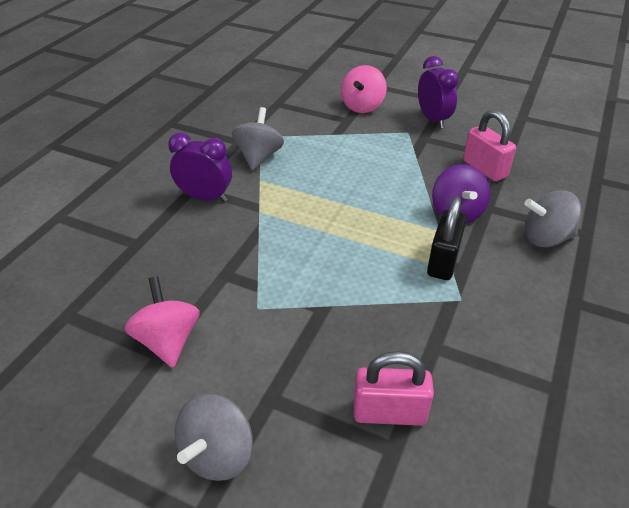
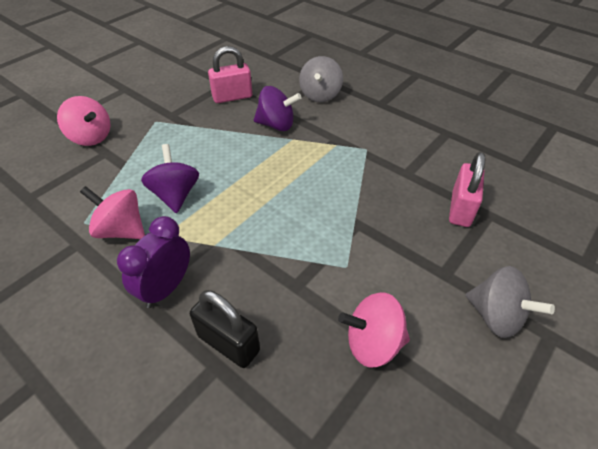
camera: 75 degrees left, 5 degrees up
(259, 157) = (121, 230): grey spinning top -> pink spinning top
(311, 173) = (175, 195): none -> purple spinning top
(433, 119) = (148, 103): purple clock -> none
(443, 261) = (326, 146): black padlock -> black padlock (228, 343)

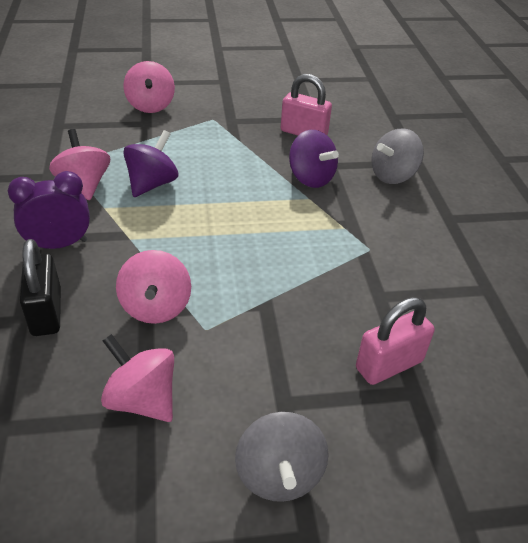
camera: 40 degrees right, 5 degrees down
(298, 277) = (156, 307): none -> pink spinning top

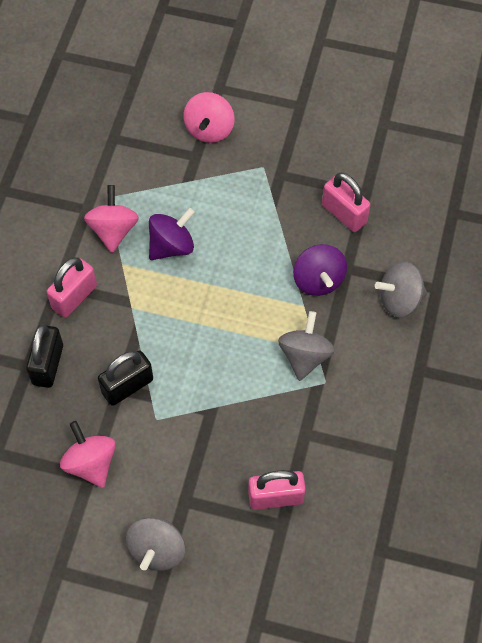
camera: 25 degrees right, 20 degrees up
(59, 244) = (74, 297): purple clock -> pink padlock
(156, 307) = (127, 386): pink spinning top -> black padlock
(335, 234) = (305, 356): none -> grey spinning top

